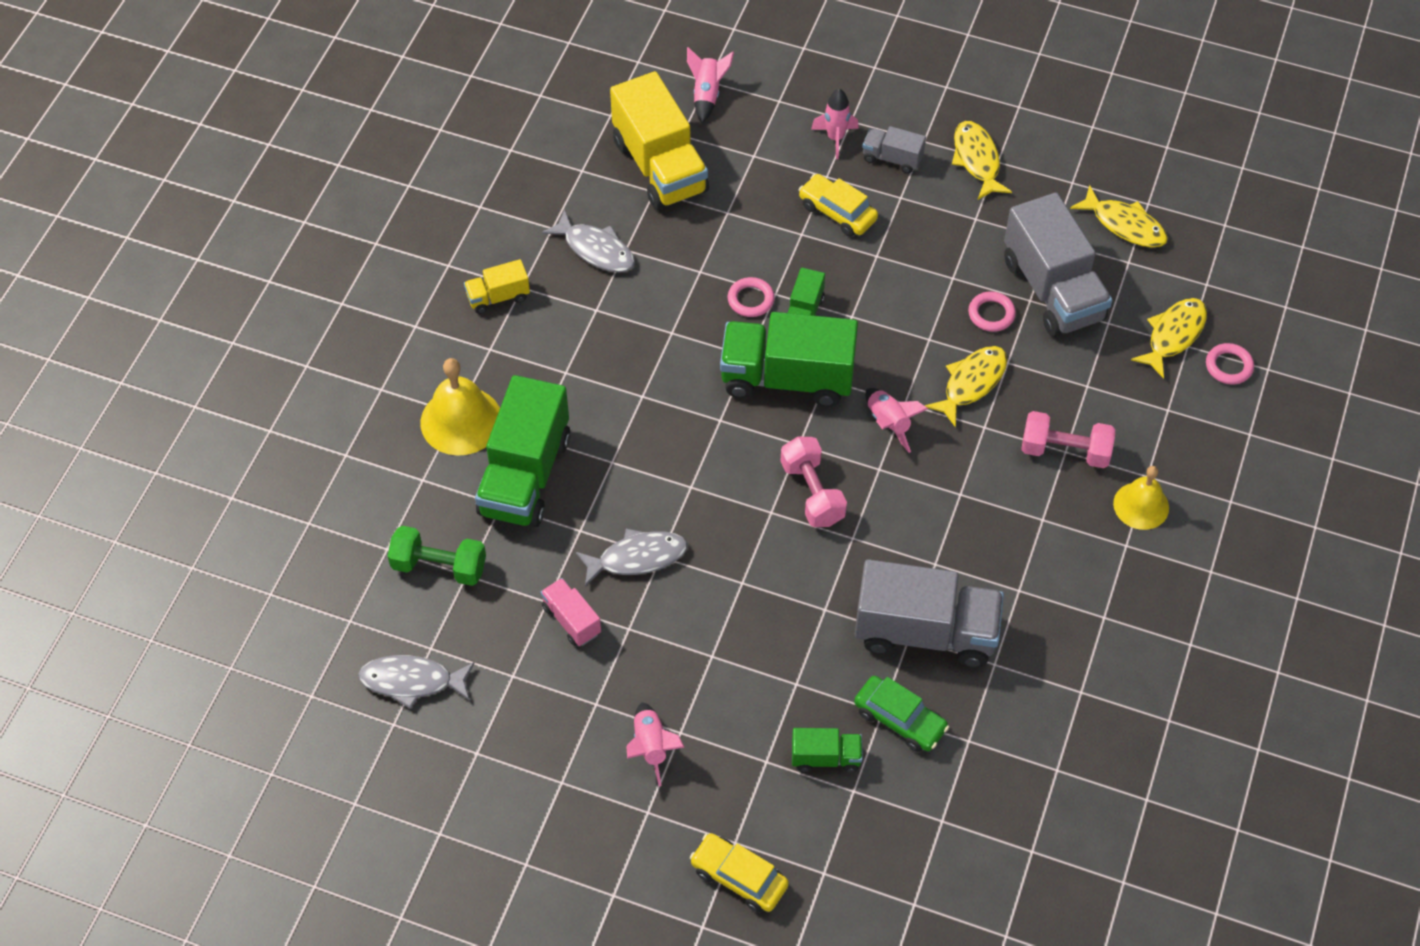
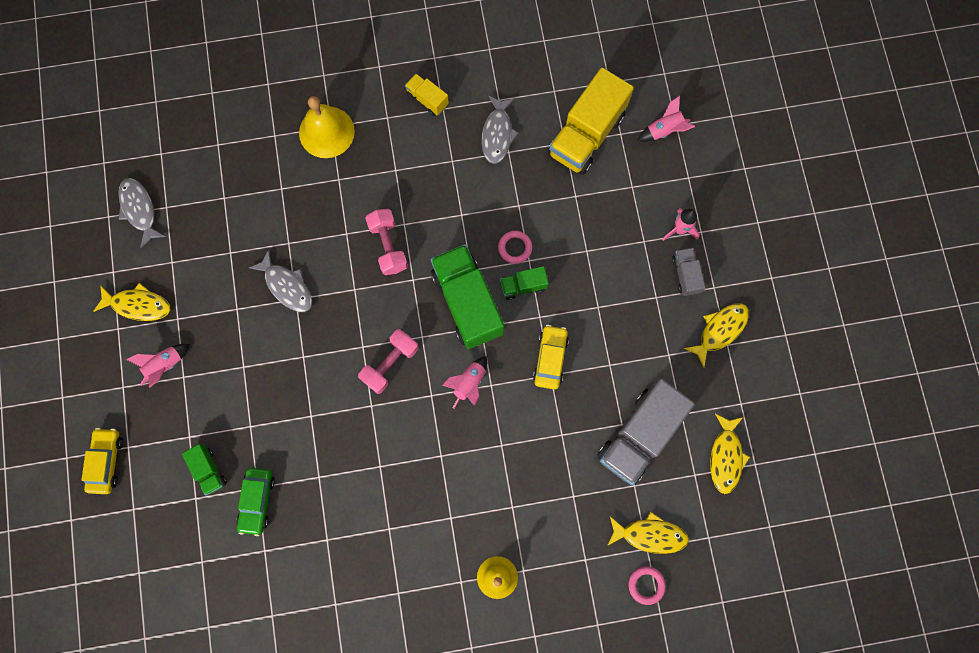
camera: 60 degrees right, 20 degrees up
(439, 566) = (221, 179): green dumbbell -> none
(525, 475) = (308, 190): green truck -> none
(571, 620) = (225, 273): pink truck -> none
(837, 212) = (618, 263): yellow car -> yellow car (550, 358)
(925, 632) = (327, 485): grey truck -> none
(971, 383) = (531, 420): yellow fish -> yellow fish (138, 305)
(991, 314) = (594, 405): pink ring -> none
(1065, 451) = (512, 507): pink dumbbell -> pink dumbbell (388, 246)

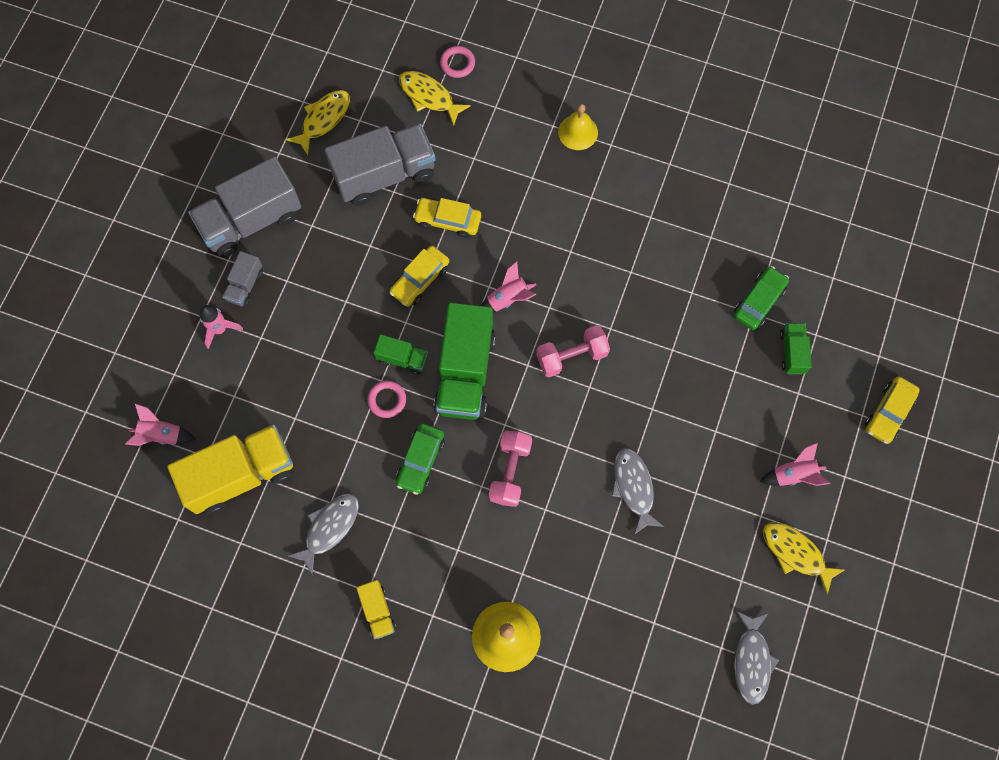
camera: 150 degrees left, 5 degrees down
(460, 217) = (421, 461): none -> green car
(560, 424) = (448, 221): none -> yellow car
(719, 330) = (251, 221): yellow fish -> grey truck

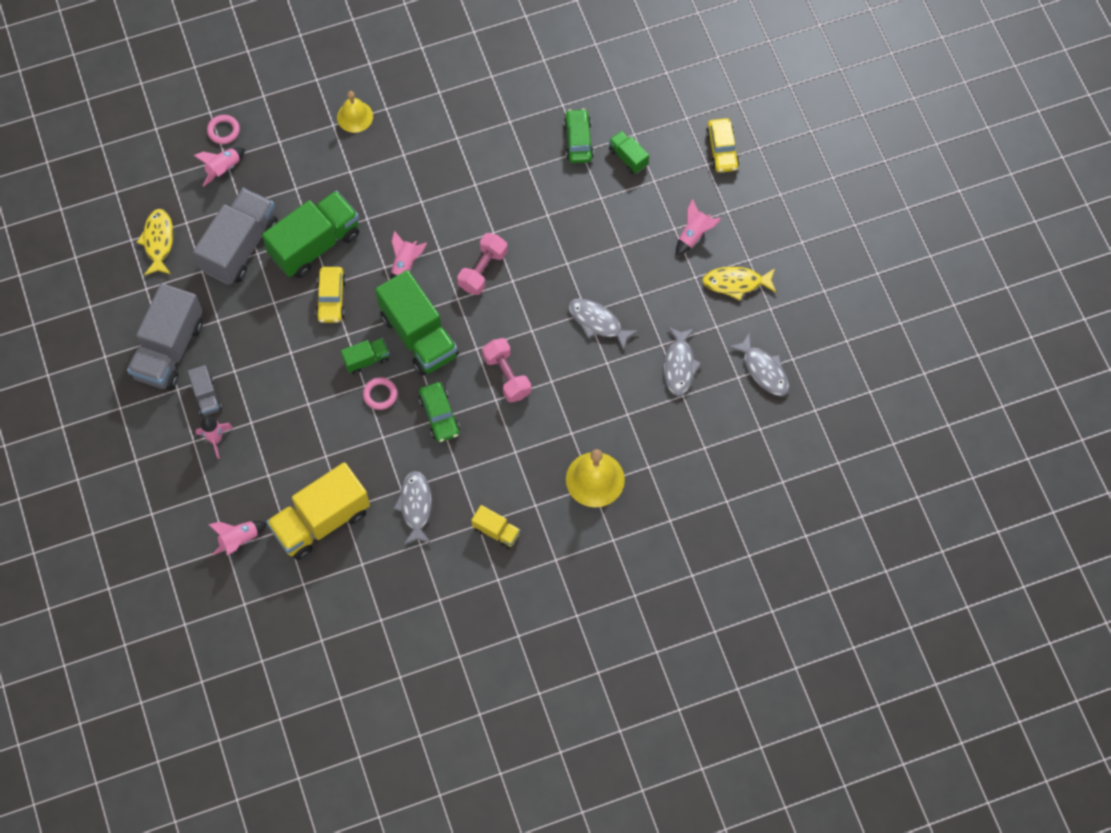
camera: 40 degrees left, 5 degrees down
(241, 475) = (321, 521): yellow truck -> yellow truck turned 150 degrees counterclockwise
(429, 96) = (223, 169): yellow fish -> pink rocket
(448, 221) = (315, 244): yellow car -> green truck
(675, 590) = (679, 365): none -> grey fish

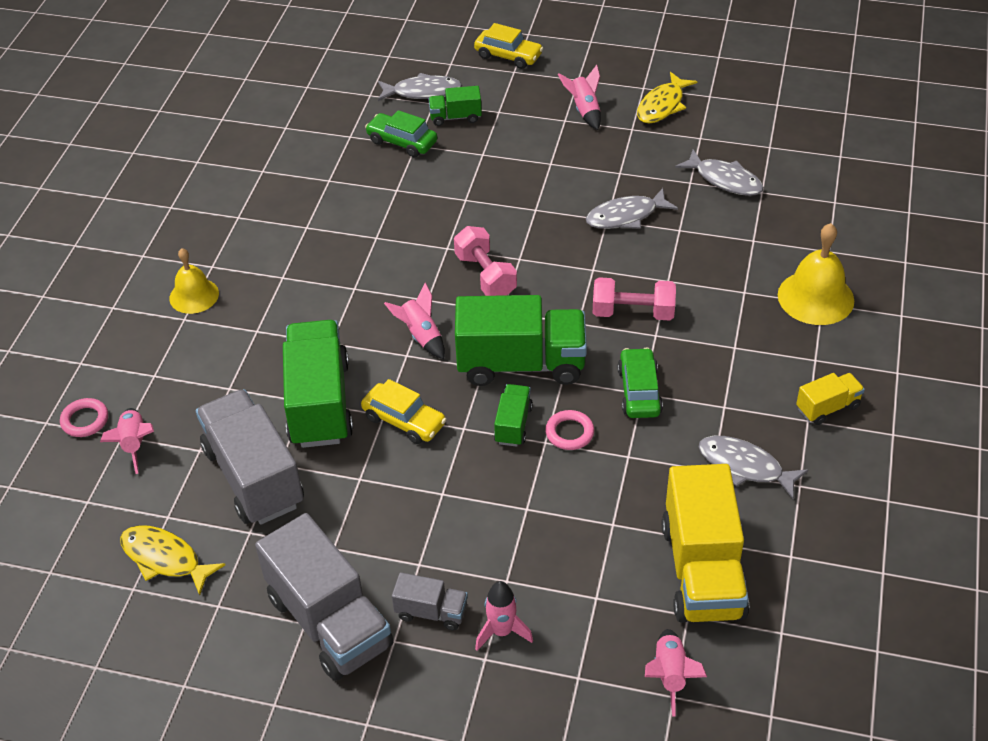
camera: 55 degrees left, 20 degrees down
(439, 415) = (639, 391): green car -> green car turned 105 degrees counterclockwise
(763, 370) = (775, 127): grey fish -> grey fish (423, 92)

